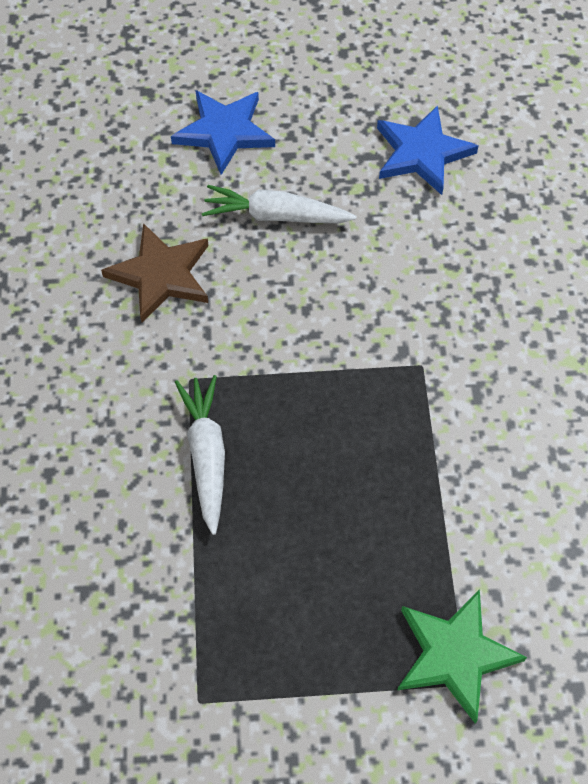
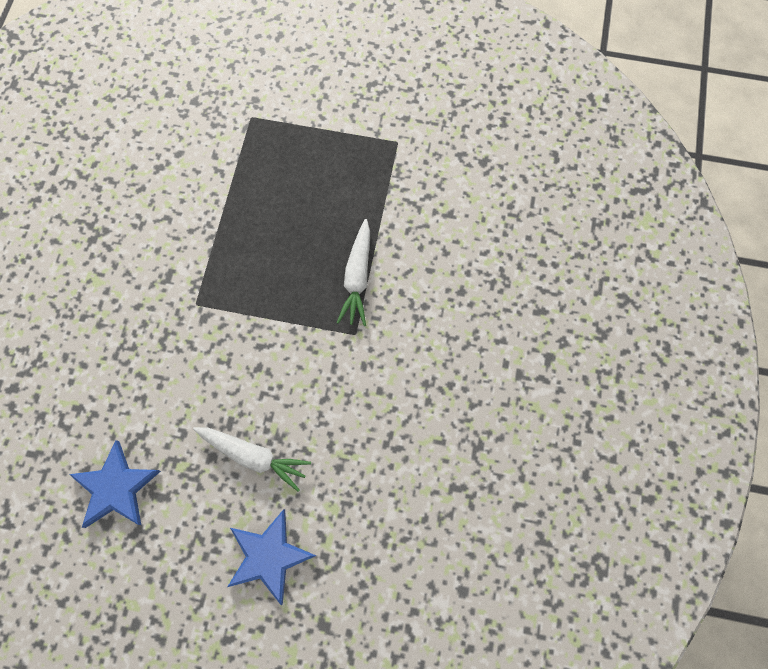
camera: 165 degrees left, 10 degrees up
(161, 275) = (355, 424): brown star -> none
(454, 654) = (251, 131): green star -> none

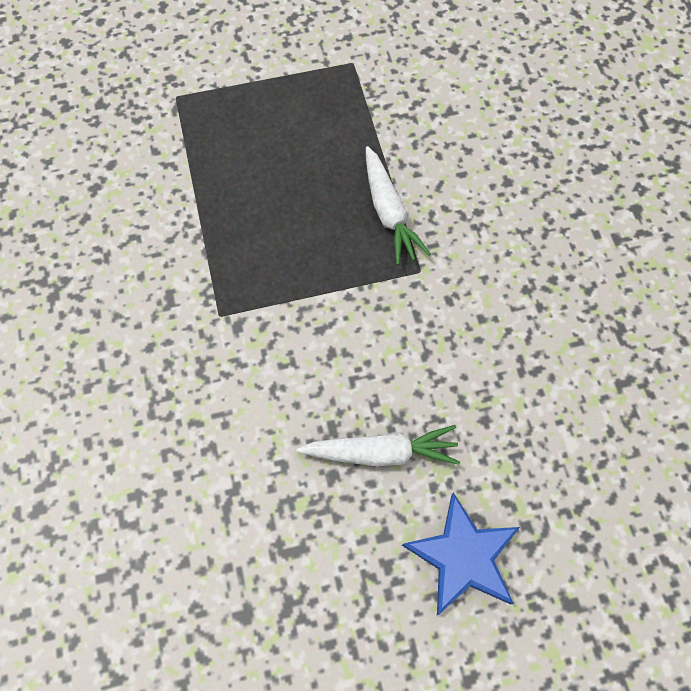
camera: 25 degrees left, 5 degrees down
(116, 487) = (234, 566): blue star -> none

